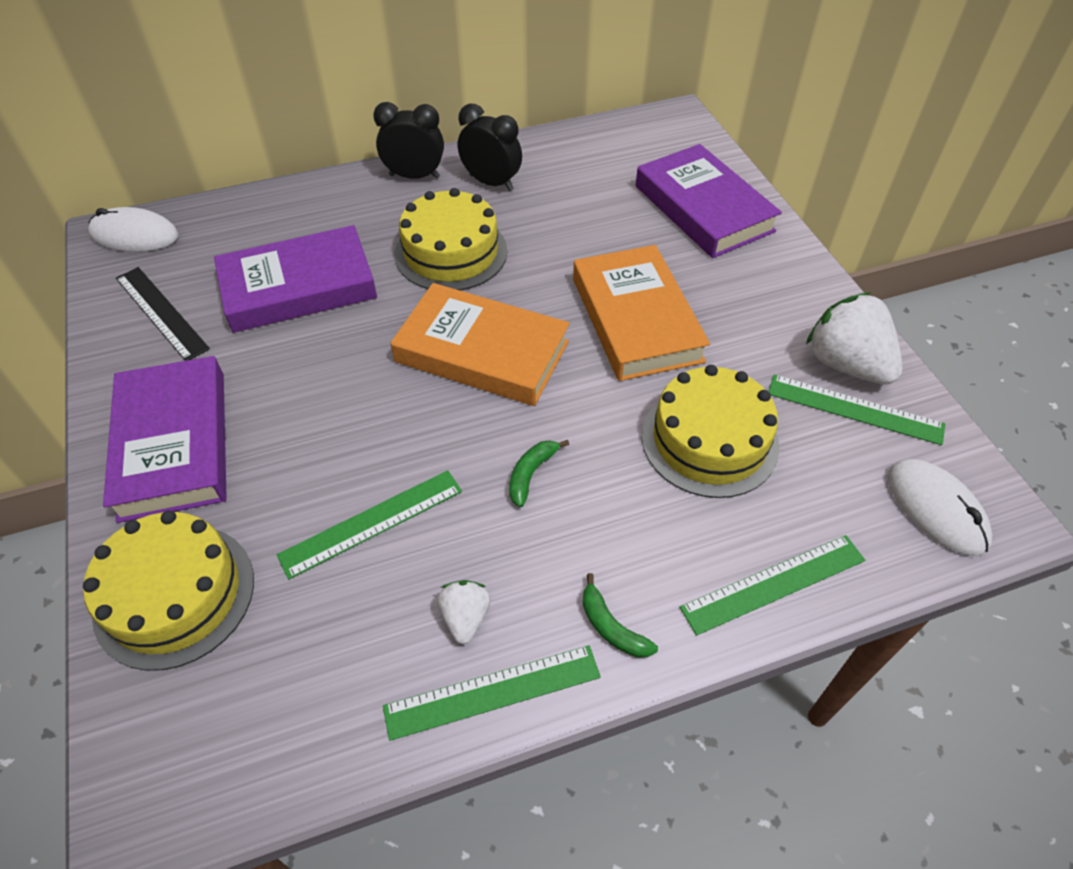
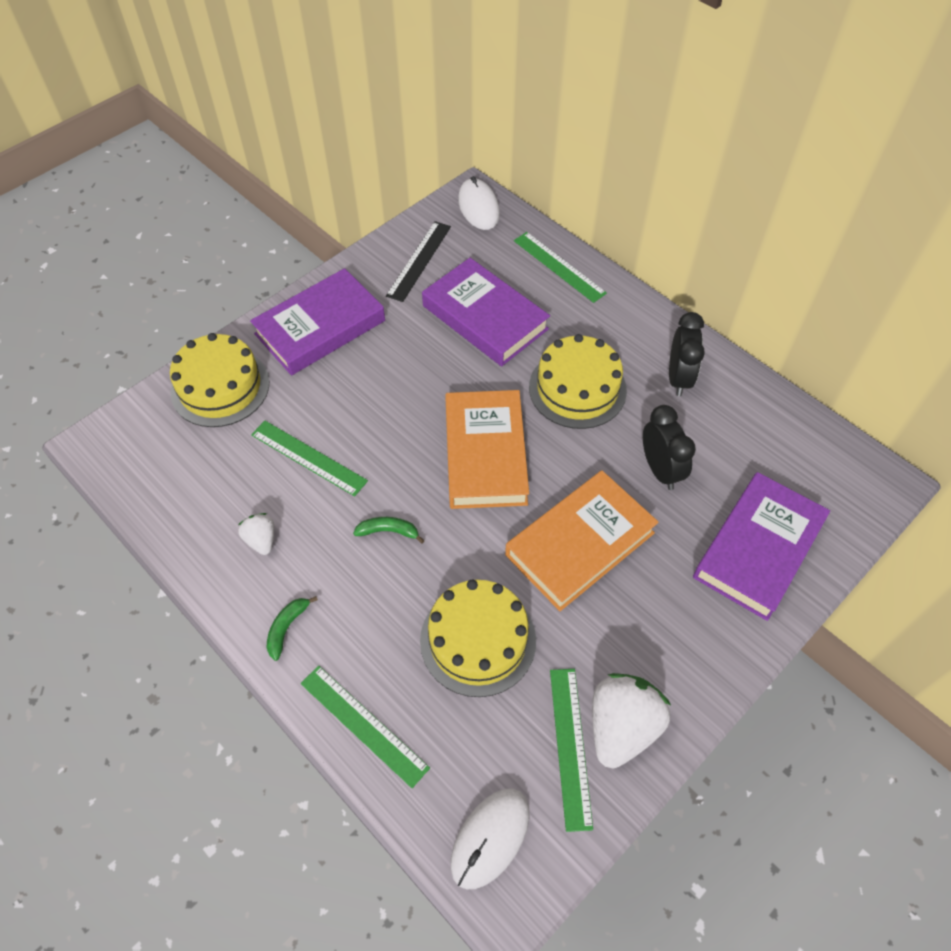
camera: 65 degrees right, 5 degrees up
(414, 176) = (649, 325): black clock -> black clock (660, 470)
(465, 618) = (261, 540): white strawberry -> white strawberry turned 90 degrees counterclockwise
(492, 691) = (217, 576): green ruler -> green ruler (559, 266)

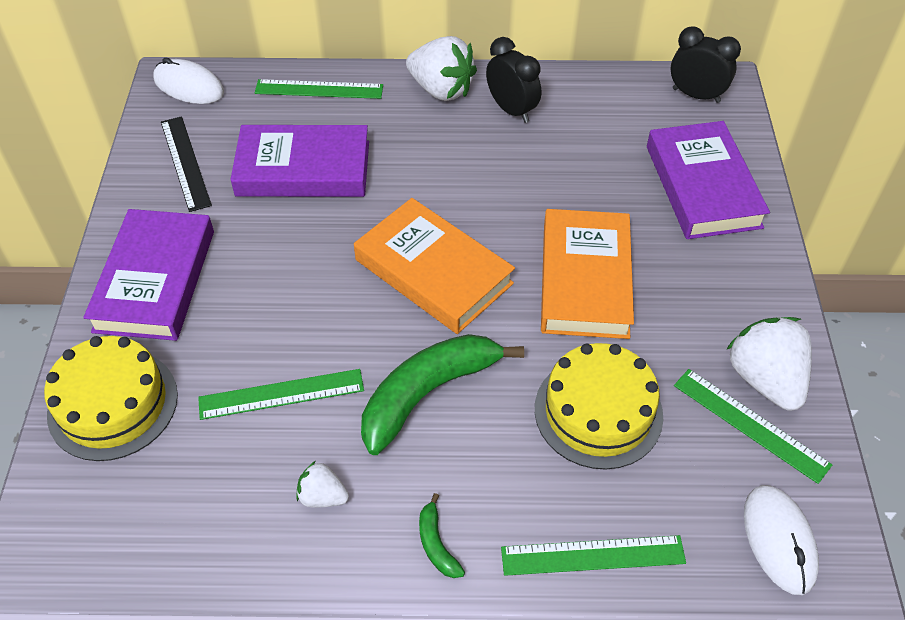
camera: 45 degrees left, 5 degrees down
(388, 531) = (428, 393): green banana -> green banana, size x2.31
(577, 388) = (446, 170): yellow cake -> none
(644, 326) = (441, 90): none -> white strawberry
(660, 470) = (576, 183): black clock -> black clock (696, 95)

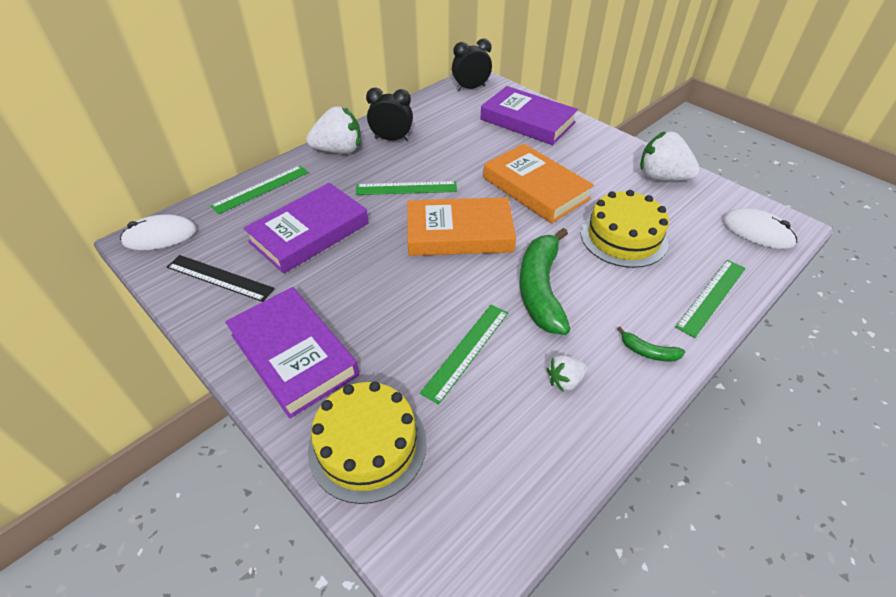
camera: 45 degrees left, 5 degrees down
(750, 424) = (683, 197): green ruler -> green ruler (406, 188)

